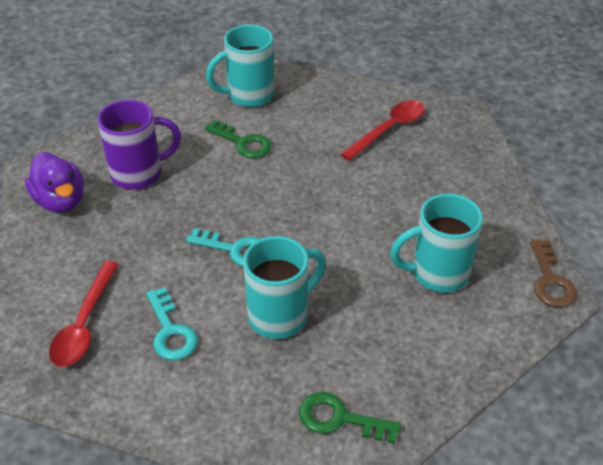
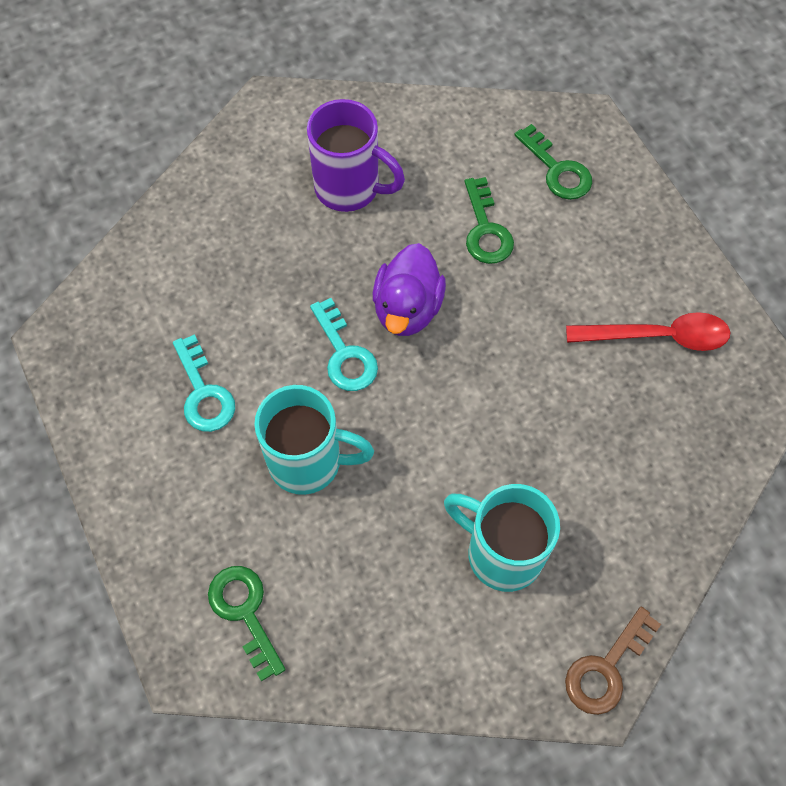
camera: 45 degrees right, 20 degrees up
(60, 201) = (253, 165): purple duck -> purple duck (407, 309)
(84, 324) = (147, 322): red spoon -> none
(171, 331) = (204, 393): turquoise key -> turquoise key turned 45 degrees counterclockwise
(248, 95) = (557, 170): turquoise mug -> green key

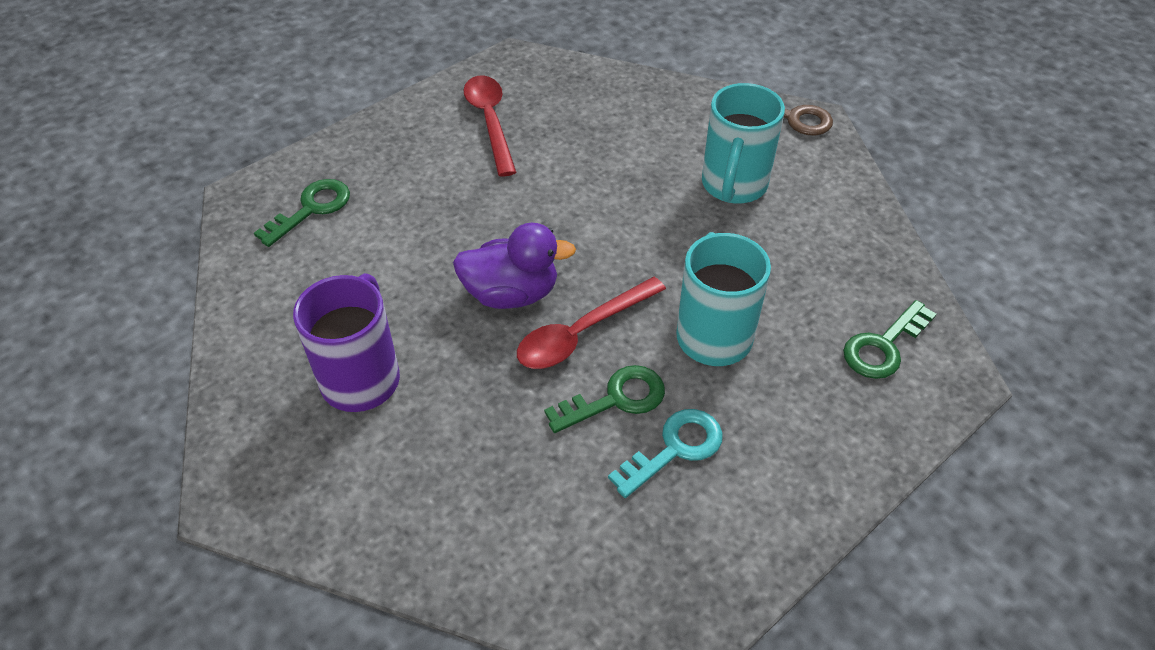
camera: 105 degrees left, 15 degrees down
(345, 354) = (582, 333): turquoise key -> red spoon
(486, 230) = (398, 250): green key -> green key (616, 399)

